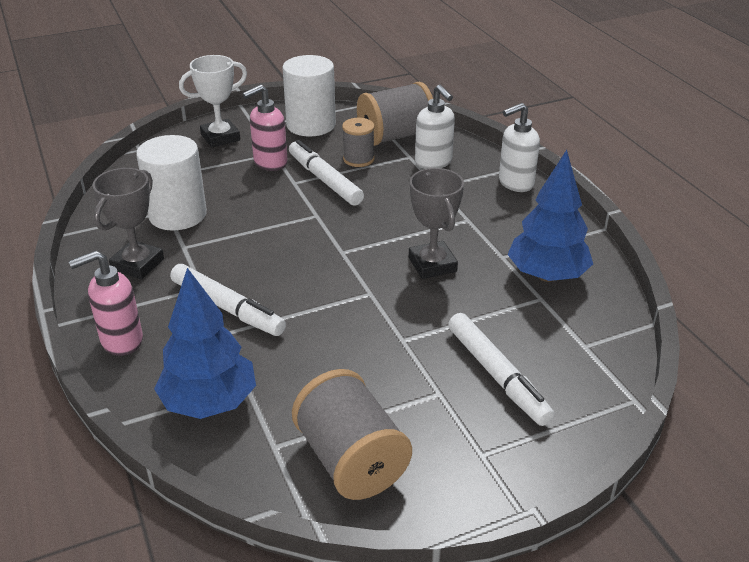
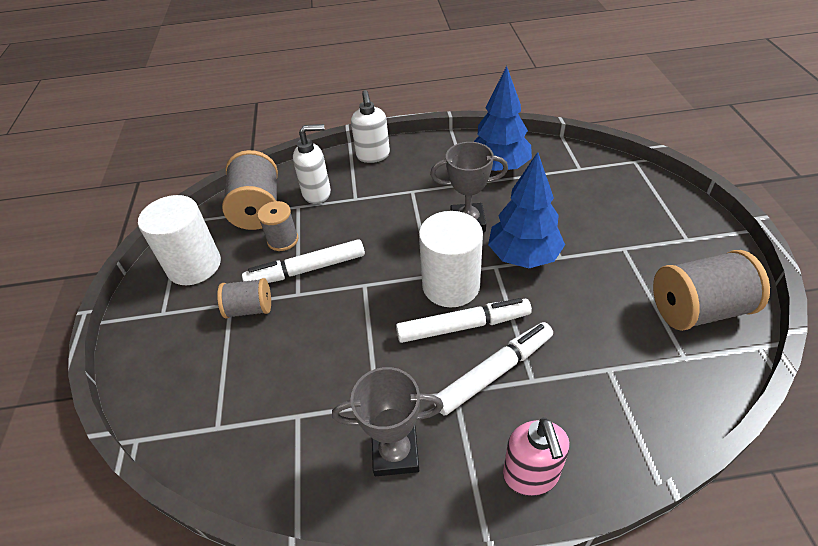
camera: 70 degrees left, 10 degrees up
(137, 264) = (395, 453): grey trophy -> grey trophy turned 45 degrees counterclockwise
(177, 215) = (311, 405): white cylinder -> white cylinder (451, 285)
(209, 403) = (631, 399): blue tree -> blue tree (523, 256)
(220, 137) = (165, 348): white trophy -> none
(270, 163) = (249, 309): pink soap dispenser -> grey spool
(497, 375) = (607, 215): white marker -> white marker (463, 326)

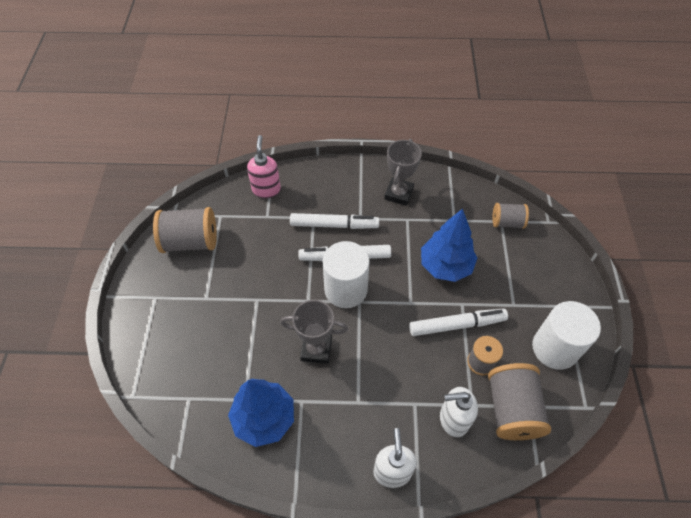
camera: 175 degrees left, 10 degrees up
(249, 309) = (497, 297): grey spool -> grey spool (507, 222)
(395, 453) = (399, 194): grey trophy -> grey trophy turned 75 degrees counterclockwise
(494, 372) = (334, 225): white marker -> white marker turned 150 degrees counterclockwise
(523, 256) = (284, 305): blue tree -> blue tree (445, 266)
(531, 476) = (332, 174): pink soap dispenser -> pink soap dispenser (266, 189)

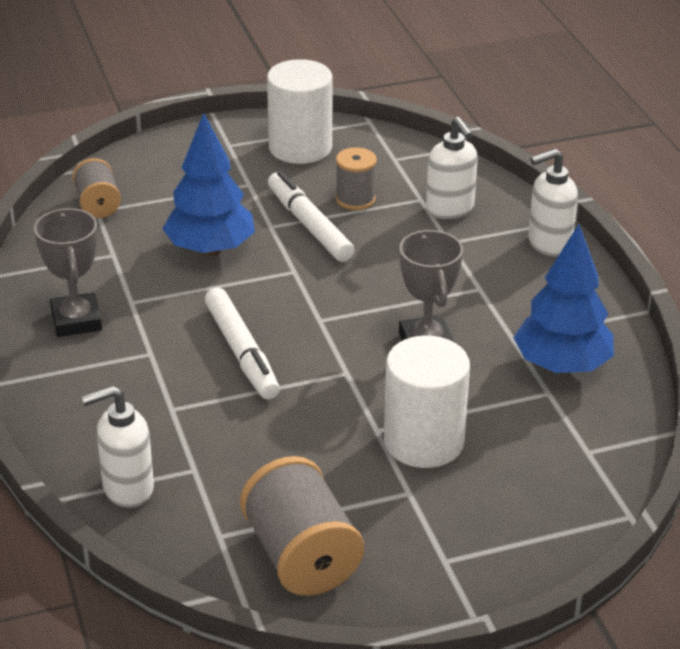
camera: 110 degrees left, 20 degrees down
(266, 189) = (127, 489): pink soap dispenser -> white soap dispenser
(334, 225) = (179, 379): white marker -> none
(345, 289) = (305, 338): white cylinder -> white cylinder (423, 441)
(399, 194) = (76, 320): grey trophy -> grey trophy turned 75 degrees clockwise
(511, 409) = (406, 170): grey spool -> none

